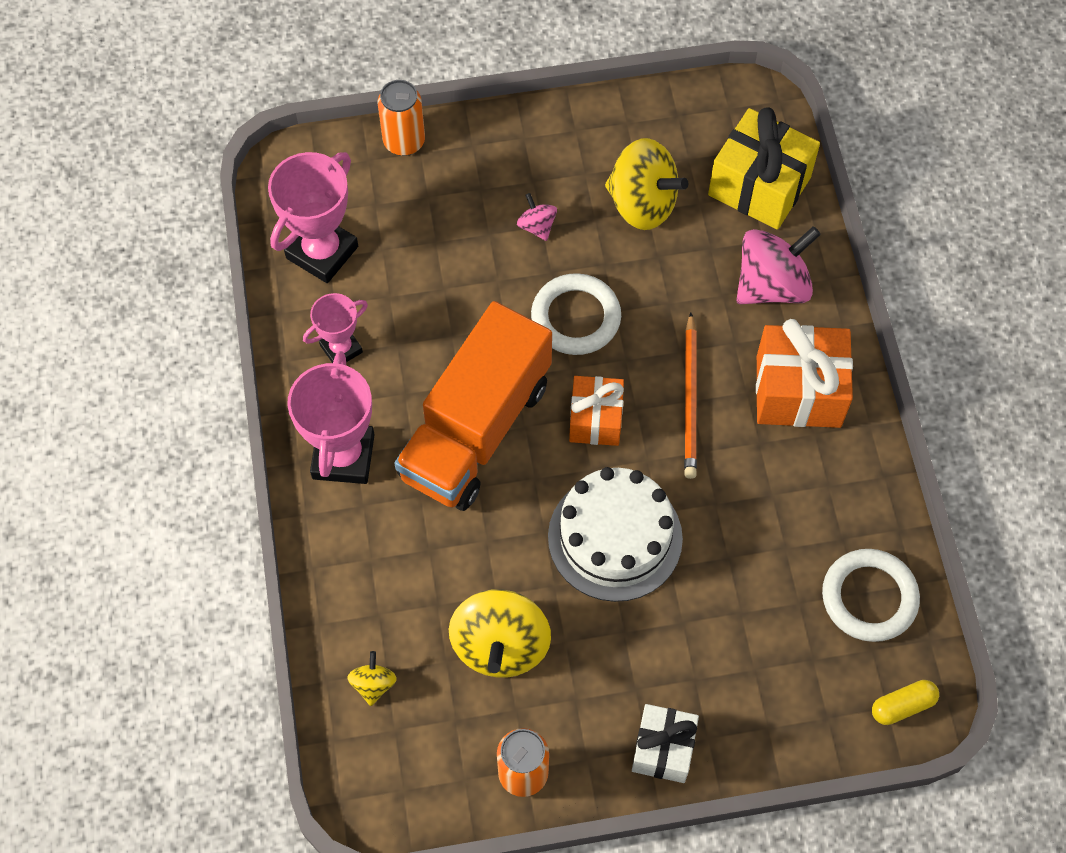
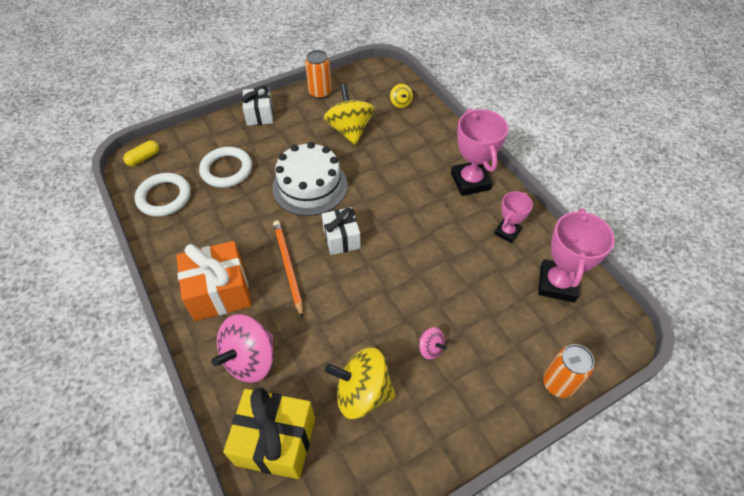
camera: 160 degrees right, 10 degrees down
(476, 429) = (407, 214): orange truck -> none
(576, 317) = (377, 294): white ring -> white ring (226, 170)
(595, 419) = (341, 238): orange gift -> white gift

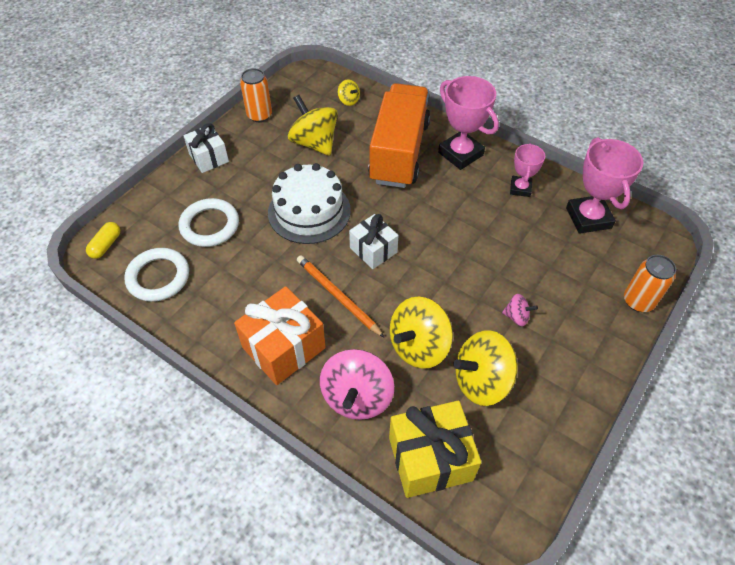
camera: 25 degrees left, 0 degrees up
(327, 338) = (419, 346): none -> yellow spinning top
(416, 161) = (399, 152): none -> orange truck

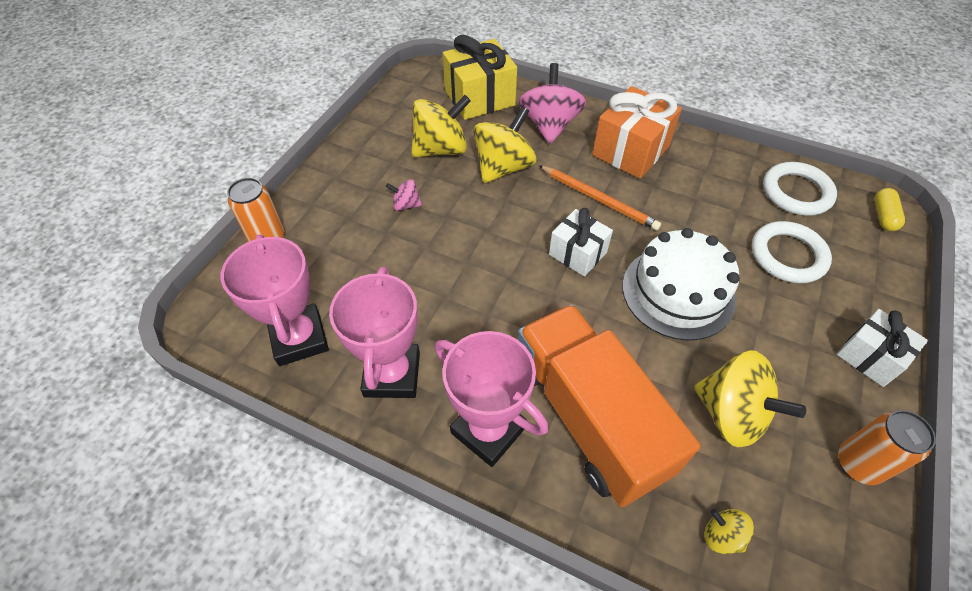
camera: 170 degrees right, 0 degrees up
(399, 152) = (588, 417): orange truck -> orange truck turned 150 degrees clockwise
(520, 188) = (392, 374): pink trophy -> pink trophy, size x1.70

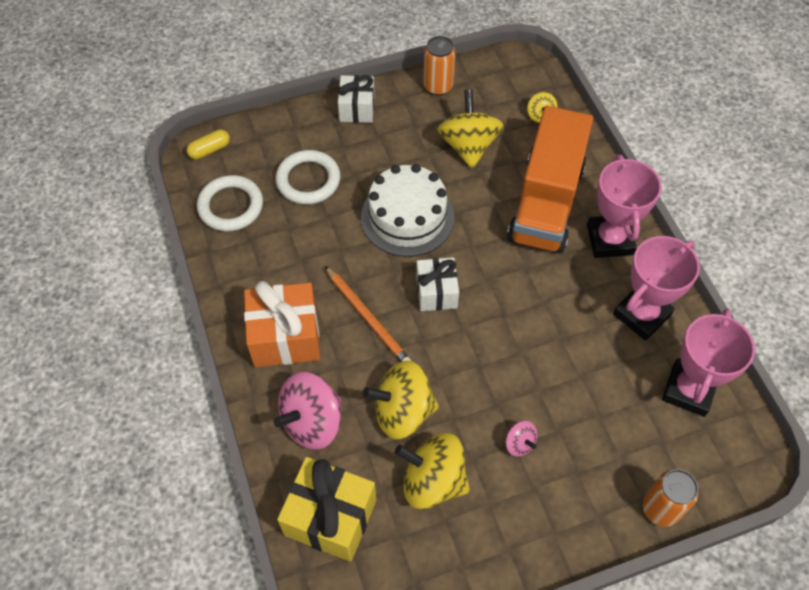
camera: 135 degrees left, 5 degrees up
(599, 199) = (368, 318): orange pencil -> orange pencil turned 150 degrees clockwise

